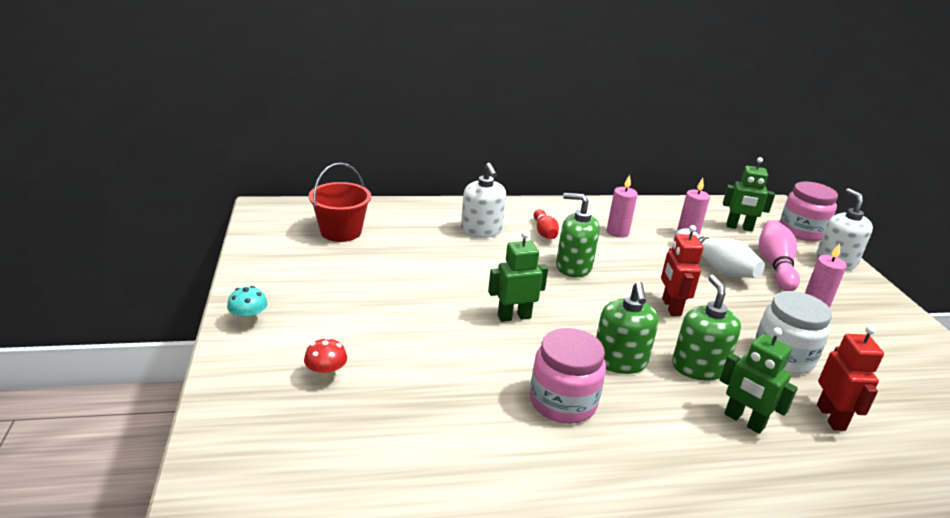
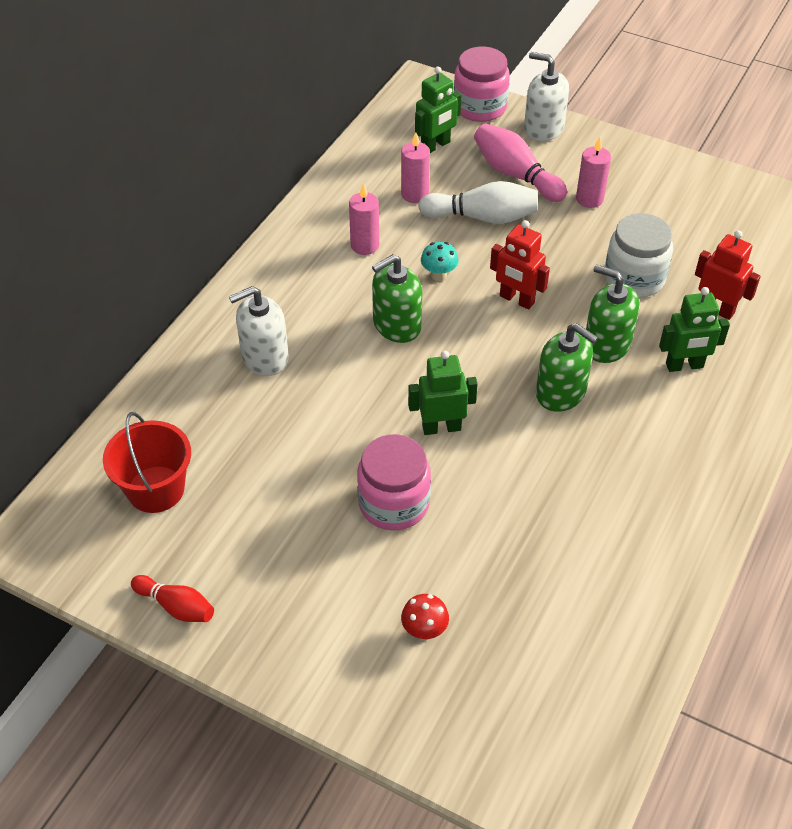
camera: 50 degrees left, 20 degrees up
(249, 322) = (280, 660): turquoise mushroom -> turquoise mushroom (439, 275)
(481, 230) = (264, 357): white soap dispenser -> white soap dispenser turned 135 degrees clockwise
(514, 316) = (441, 427): green robot -> green robot turned 60 degrees clockwise
(544, 232) = (314, 305): red bowling pin -> red bowling pin (176, 606)
(563, 402) = (583, 469): pink jar -> pink jar (394, 503)

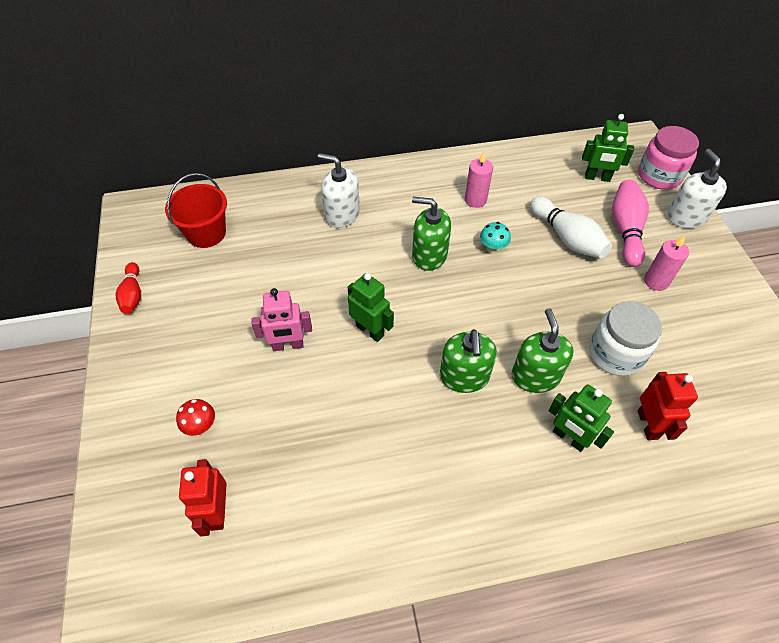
camera: 50 degrees right, 5 degrees up
(394, 503) = (288, 345): pink jar -> pink robot
(414, 194) = (544, 195): pink candle -> none
(516, 299) = (518, 300): red robot -> red robot (217, 512)

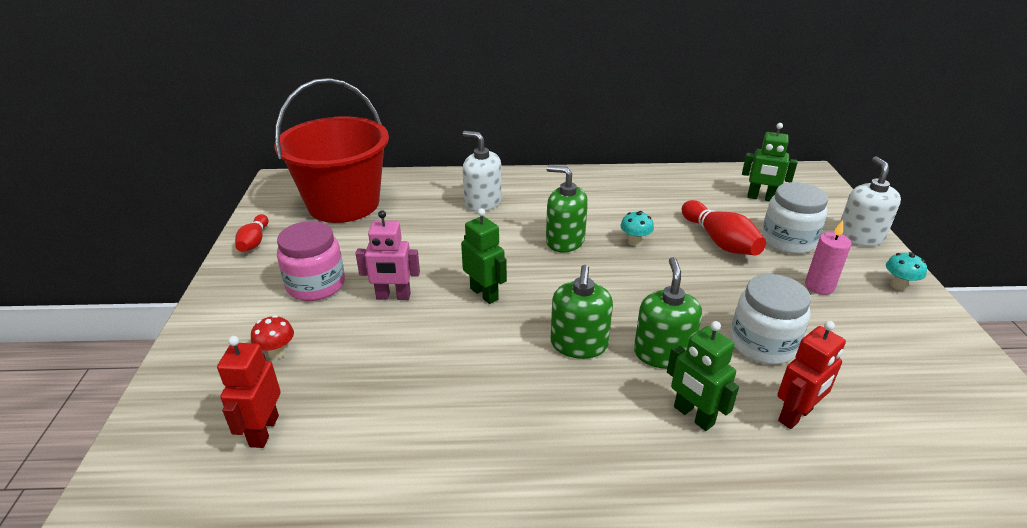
camera: 10 degrees right, 20 degrees down
(206, 233) = (344, 204): red bucket -> red bucket, size x1.79
(475, 200) = (624, 204): pink candle -> none
(567, 238) = (720, 241): white bowling pin -> red bowling pin
(625, 230) = (788, 241): pink bowling pin -> white jar
(648, 424) = (795, 415): red robot -> red robot turned 45 degrees clockwise
(659, 176) = (831, 202): pink jar -> pink jar (316, 285)
(720, 271) = (898, 285): none -> turquoise mushroom

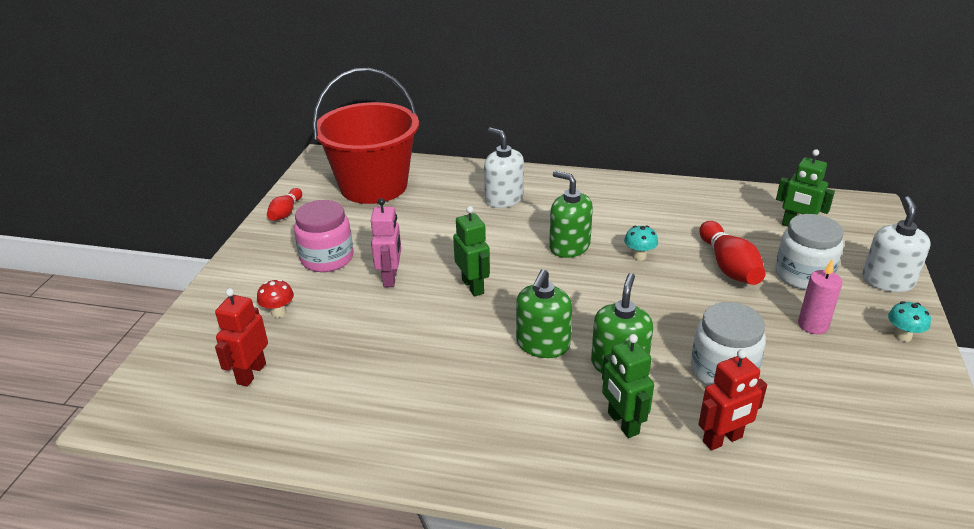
camera: 15 degrees right, 0 degrees up
(393, 296) = (390, 278): pink robot -> pink robot turned 105 degrees counterclockwise

